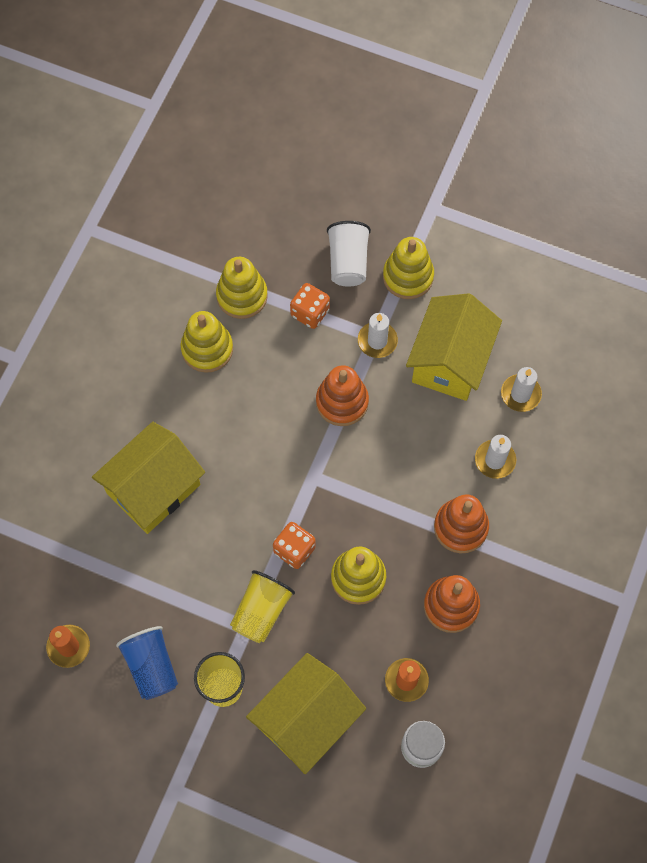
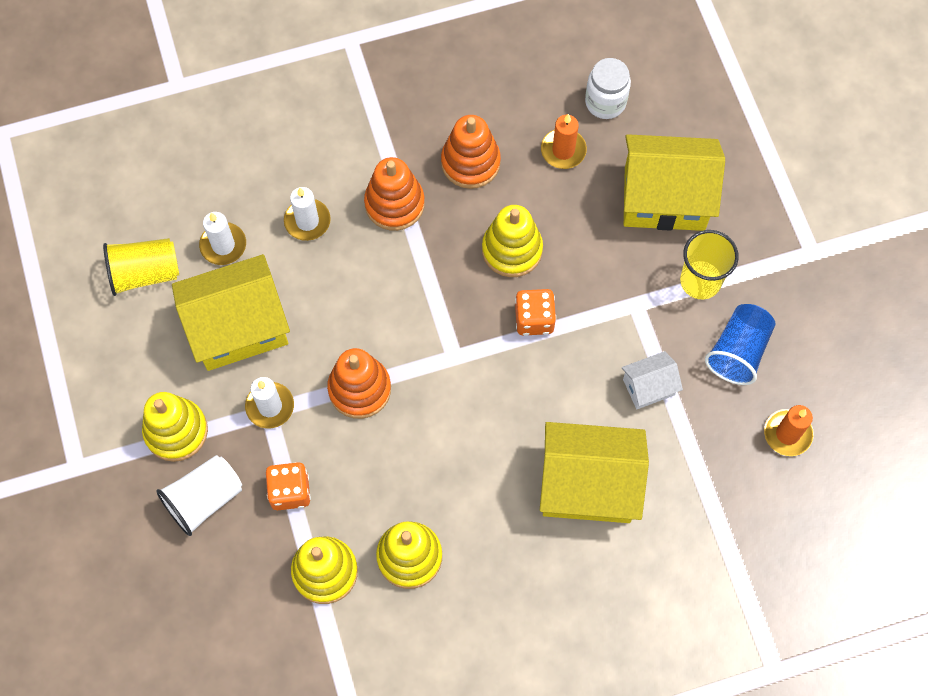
camera: 130 degrees left, 0 degrees up
(181, 584) = (648, 387): none -> white house
(261, 611) = (611, 303): yellow cup -> yellow cup (145, 273)

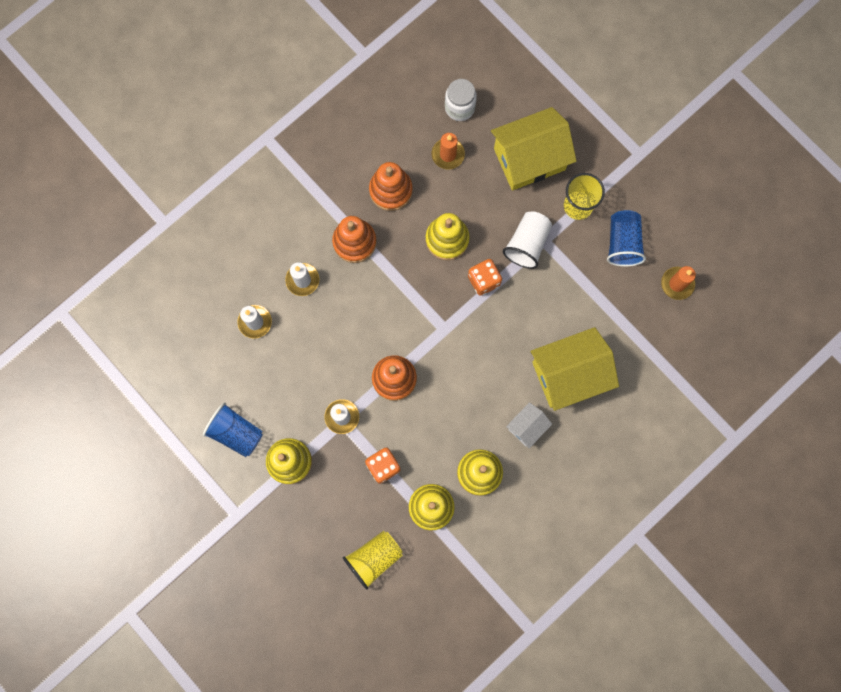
camera: 25 degrees left, 10 degrees up
(130, 366) = (236, 432): none -> blue cup
(145, 273) = (212, 365): yellow cup -> yellow cup (374, 558)
(204, 499) = (331, 497): white cup -> white cup (527, 244)
(238, 327) = (294, 373): yellow house -> none
(648, 387) = (577, 292): white house -> white house (527, 427)

